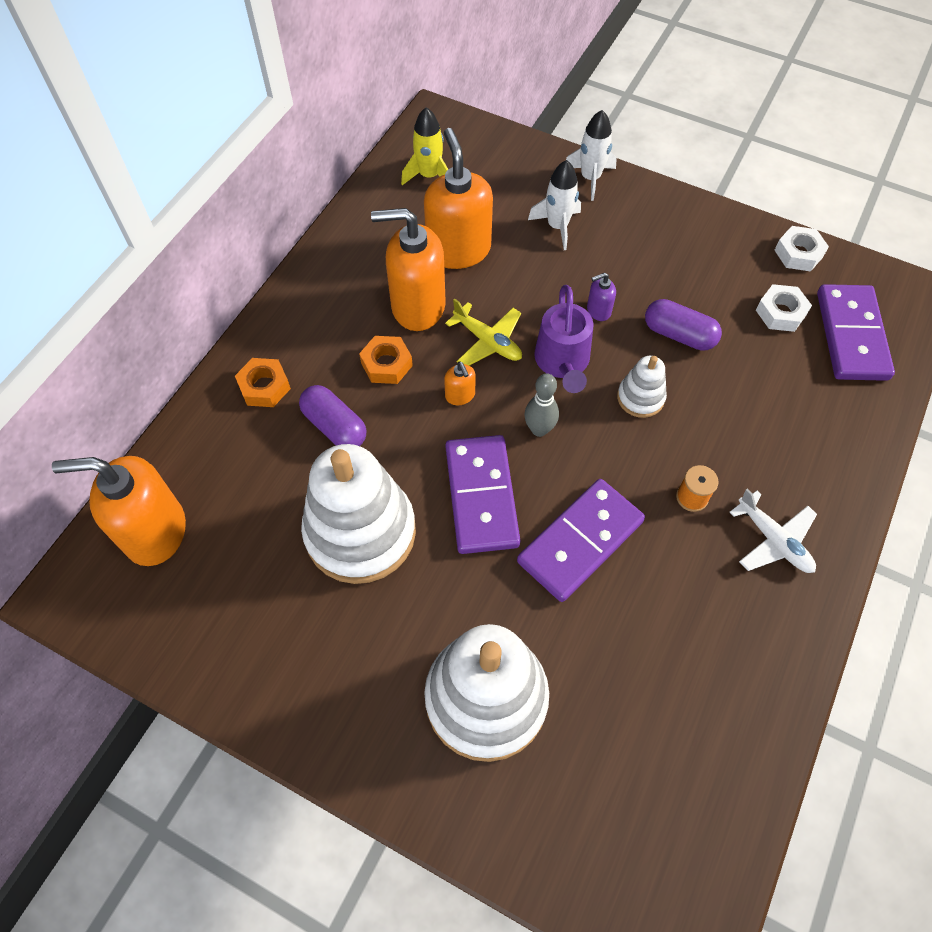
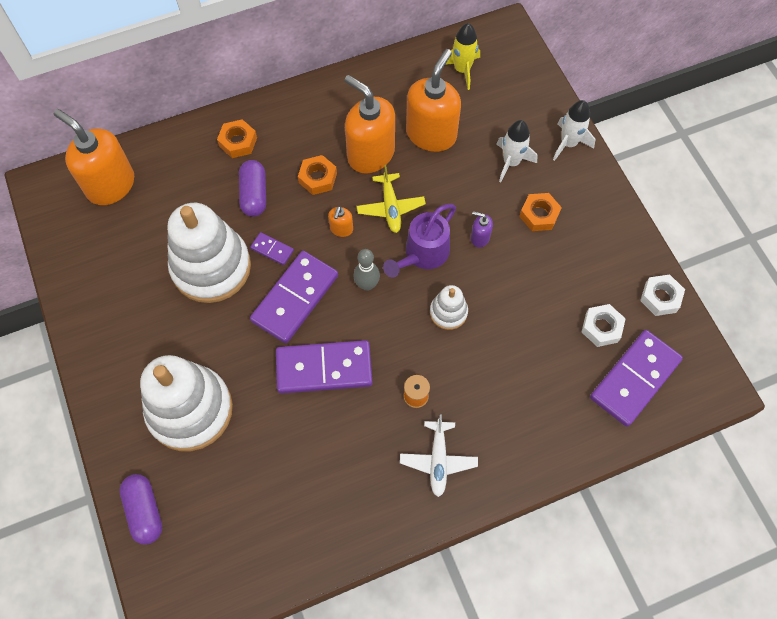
camera: 40 degrees right, 5 degrees up
(409, 466) = (272, 249): none -> purple domino
(629, 255) = (539, 215): none -> orange nut
(679, 335) = (516, 291): purple capsule -> purple capsule (144, 511)

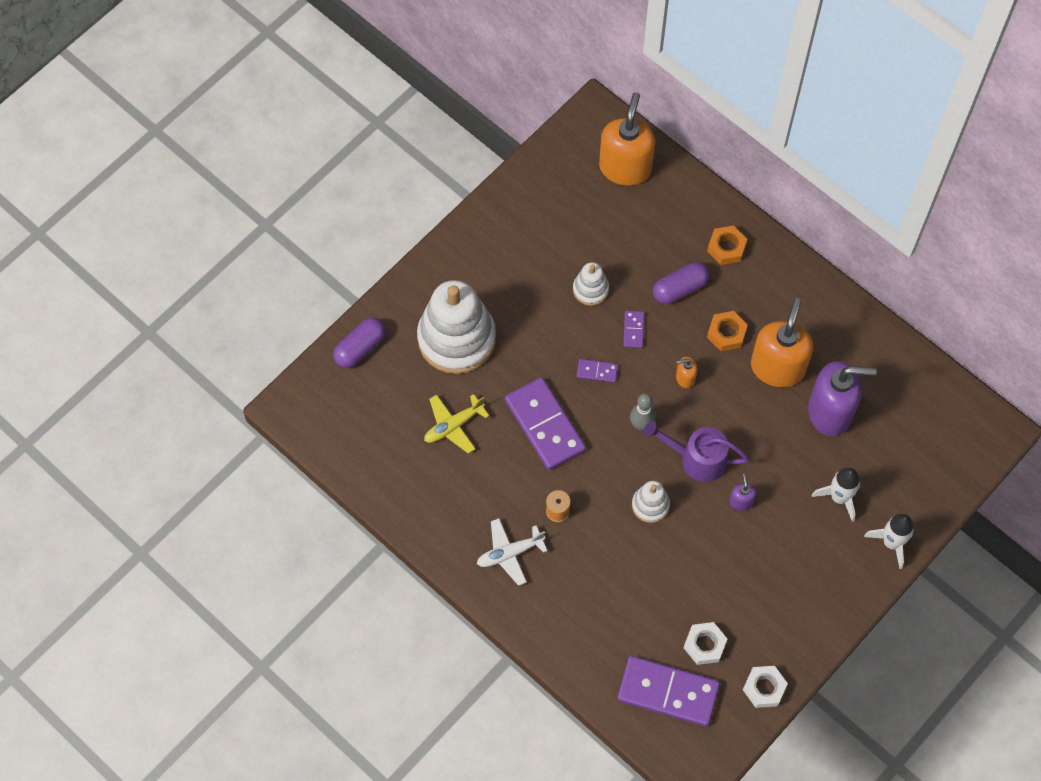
camera: 65 degrees right, 0 degrees up
(211, 267) = (590, 289): white stacking toy -> white stacking toy, size x0.47
(295, 298) = (597, 371): purple domino -> purple domino, size x0.45
(390, 207) = (730, 410): yellow plane -> yellow plane (453, 426)
(431, 134) = (830, 412): orange soap dispenser -> purple soap dispenser
(462, 70) = (922, 408): yellow rocket -> none
(539, 215) = (794, 545): orange nut -> none

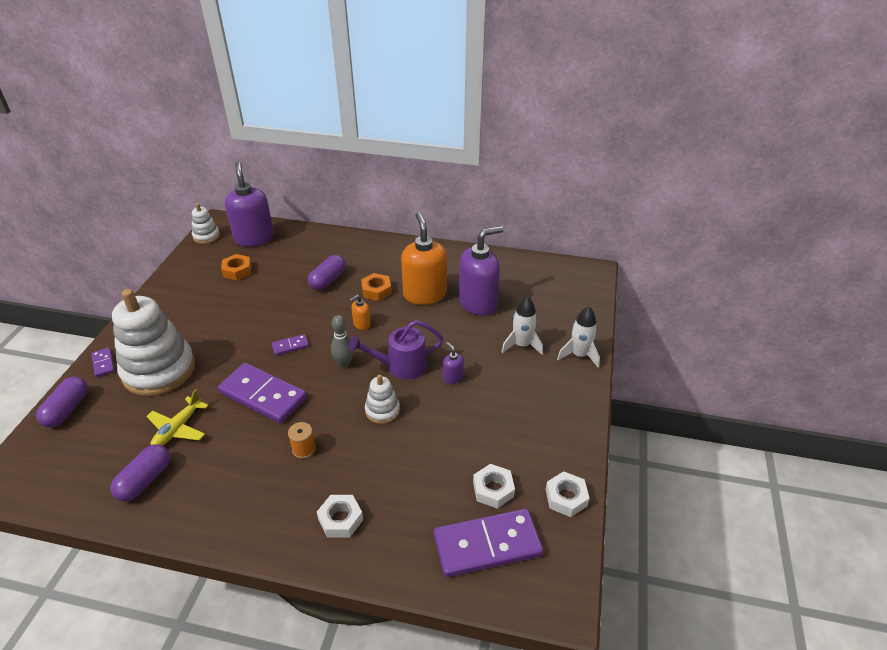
camera: 30 degrees left, 25 degrees down
(409, 471) = (145, 480): none -> purple capsule
(510, 553) = (274, 502): white plane -> none
(558, 601) = (340, 519): none -> white nut
(590, 289) = (260, 303): white stacking toy -> white stacking toy (206, 236)
(625, 167) = (254, 238): orange soap dispenser -> purple soap dispenser
(634, 330) = (306, 313): purple domino -> purple domino (103, 363)
(726, 248) = (348, 251): orange nut -> orange nut (237, 271)

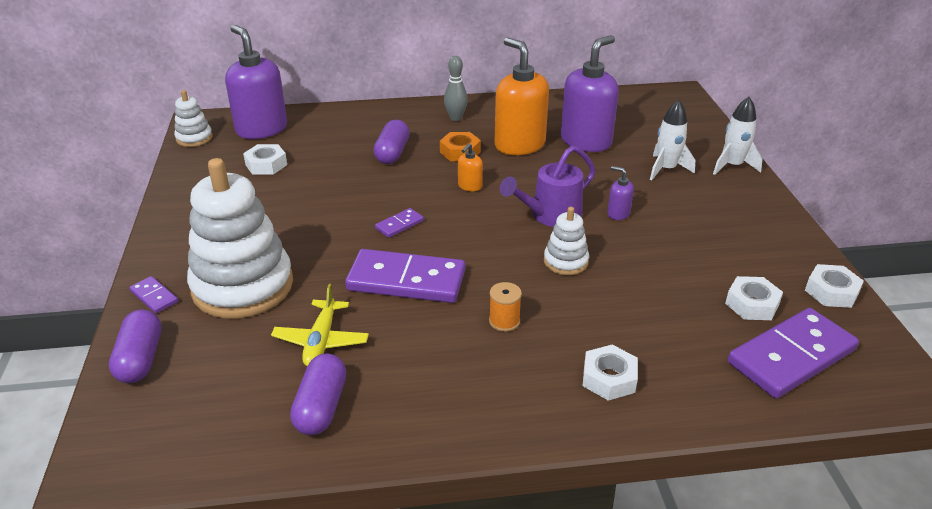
camera: 20 degrees left, 5 degrees down
(237, 271) = (266, 165): orange nut -> white nut
(344, 363) = (481, 227): grey bowling pin -> grey bowling pin (455, 118)

